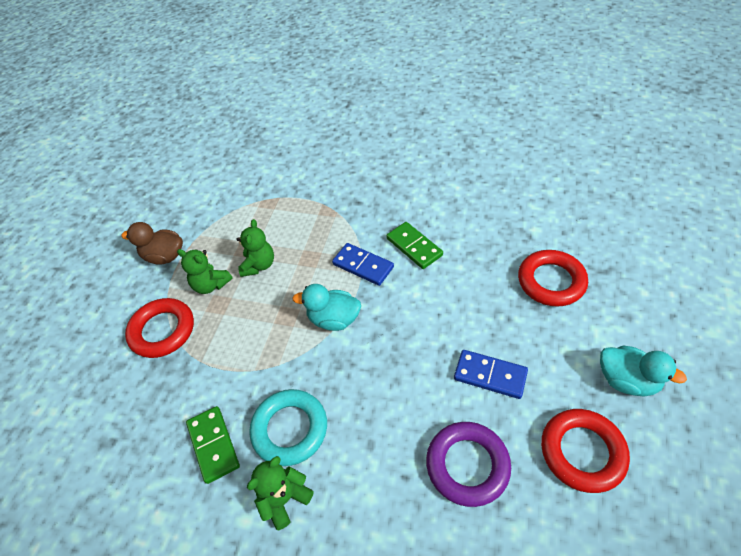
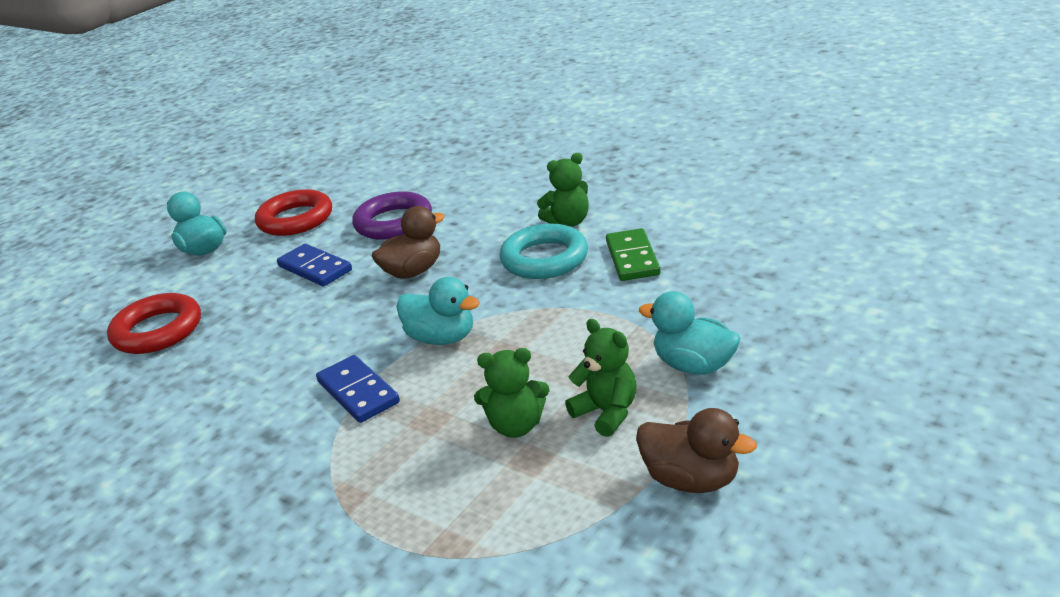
camera: 160 degrees left, 20 degrees down
(162, 331) = (694, 366): red ring -> turquoise duck
(259, 265) = (516, 426): green teddy bear -> green teddy bear turned 120 degrees counterclockwise
(398, 388) = (413, 271): none -> brown duck
(414, 247) = (266, 402): green domino -> none

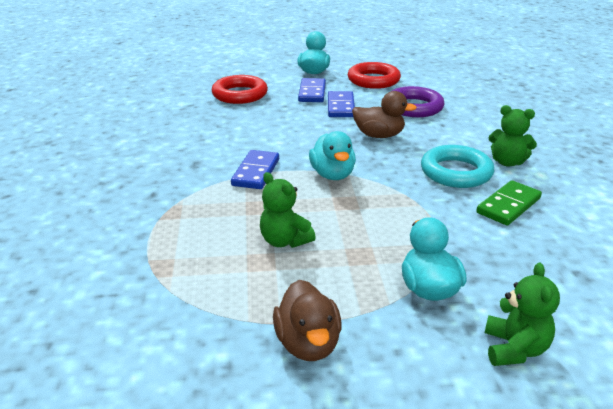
camera: 45 degrees right, 0 degrees up
(249, 273) = (312, 92): none -> blue domino
(607, 412) = (335, 272): green teddy bear -> green teddy bear (514, 349)

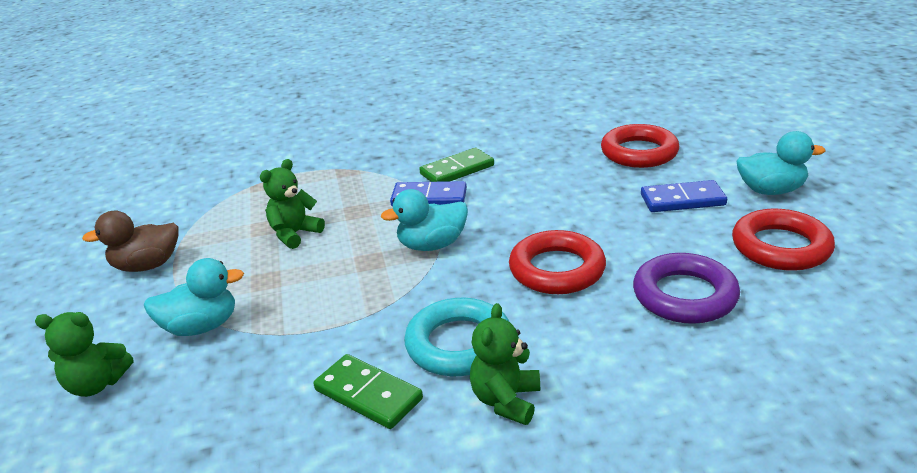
camera: 85 degrees right, 0 degrees up
(214, 157) = (457, 170): none -> green domino
(341, 107) = (644, 229): blue domino -> none
(379, 135) = (557, 269): brown duck -> red ring

